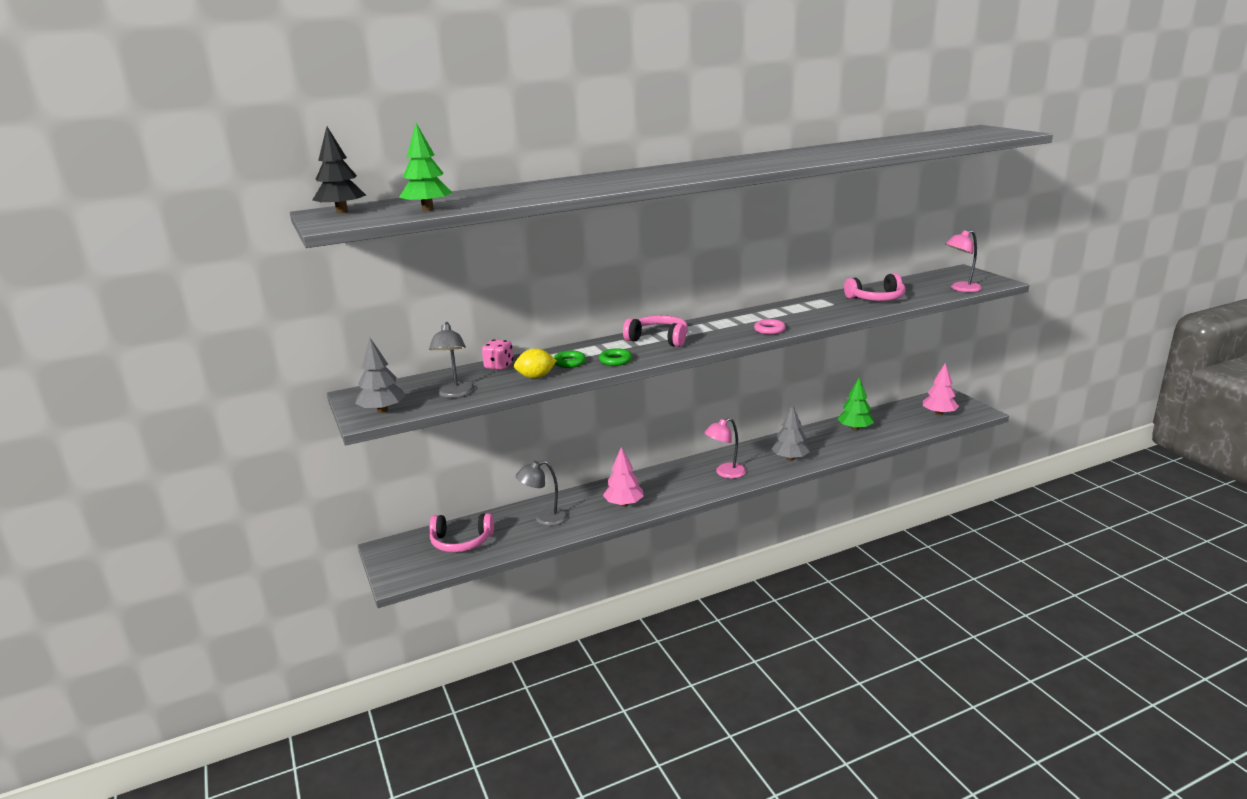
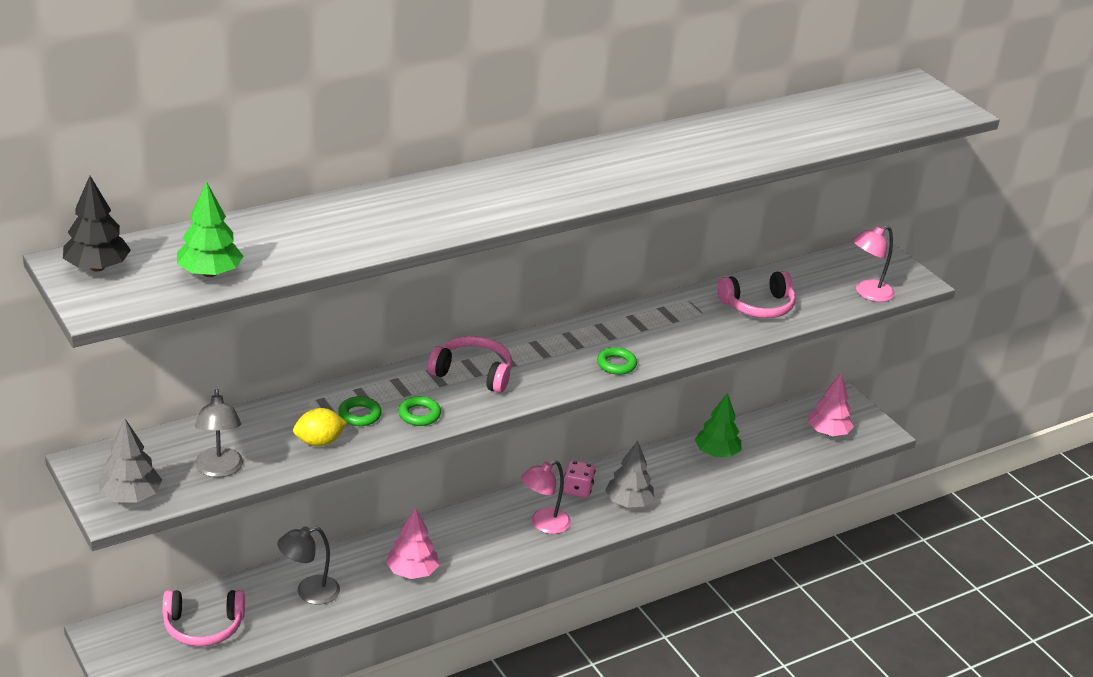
camera: 10 degrees left, 10 degrees up
(499, 366) = (267, 416): pink dice -> pink dice (578, 490)
(769, 330) = (616, 364): pink ring -> green ring

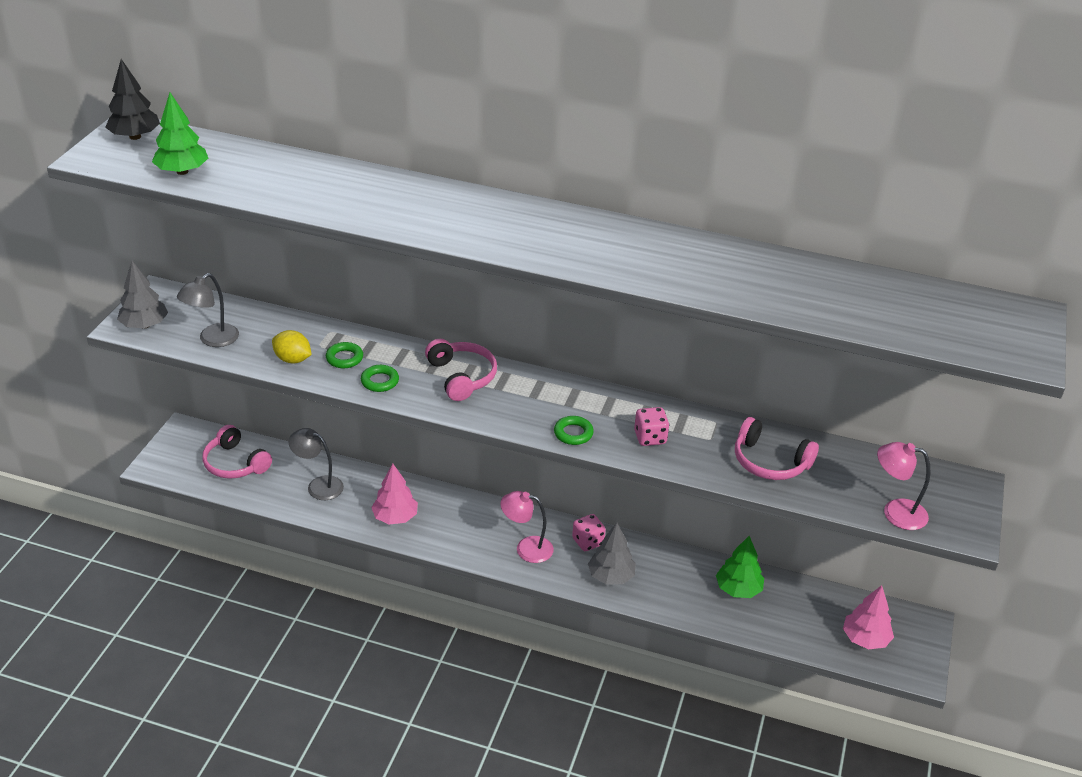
camera: 50 degrees right, 5 degrees up
(667, 336) = (650, 438): none -> pink dice

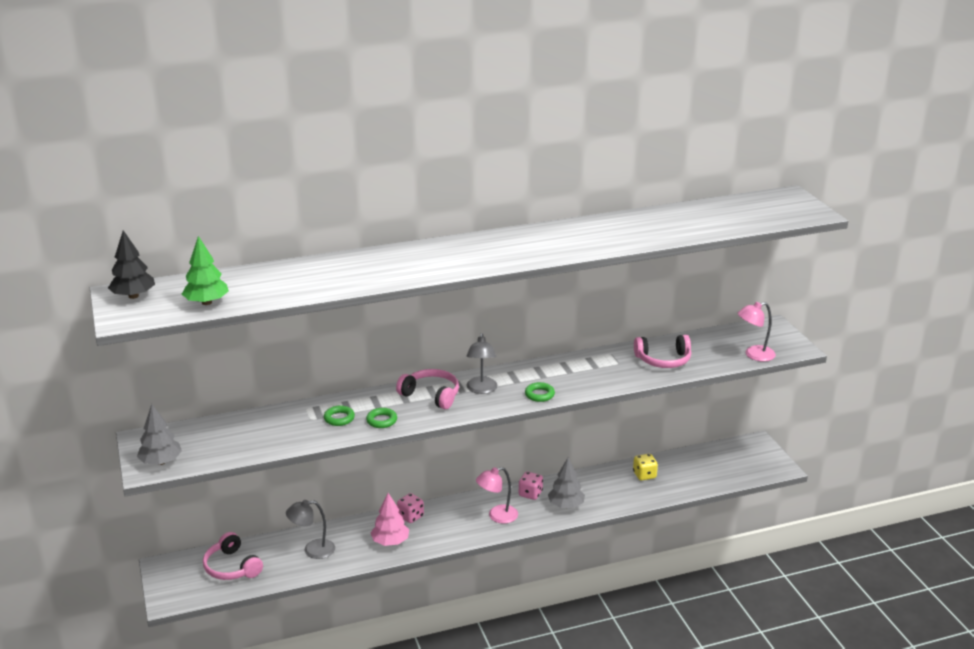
camera: 35 degrees left, 10 degrees down
(212, 340) = (227, 448): grey lamp -> grey lamp (481, 389)
(235, 463) = (232, 567): pink headphones -> pink headphones turned 45 degrees clockwise
(293, 359) = (304, 434): yellow lemon -> none
(650, 438) = (585, 377): pink dice -> pink dice (410, 516)
(738, 589) = (644, 475): green tree -> yellow dice
(865, 639) = (737, 465): pink tree -> none

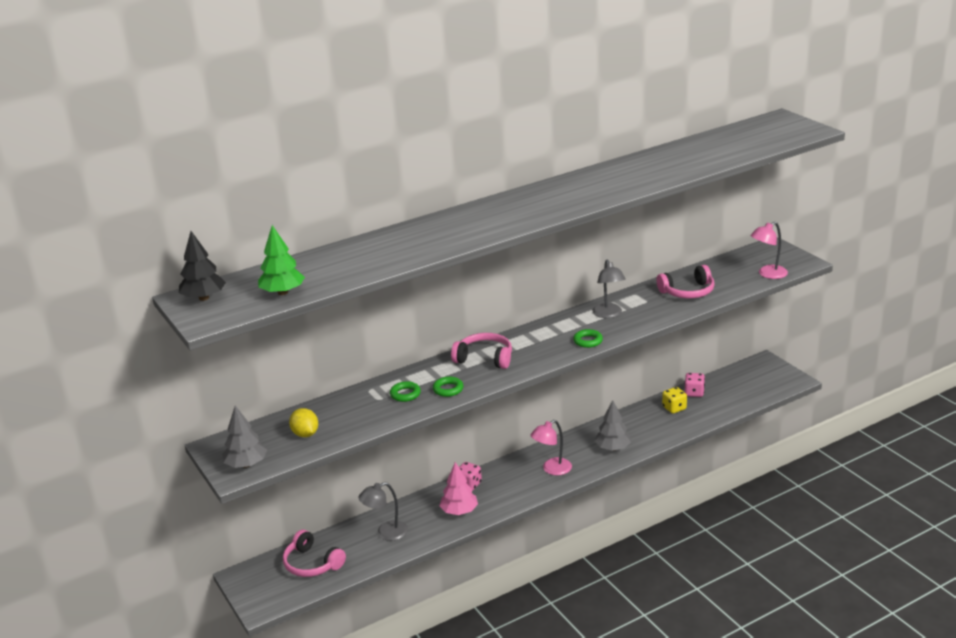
camera: 10 degrees left, 0 degrees up
(228, 442) = (305, 434): none -> yellow lemon
(481, 389) = (530, 345): grey lamp -> grey lamp (609, 314)
(530, 494) = (575, 443): pink dice -> pink dice (694, 393)

